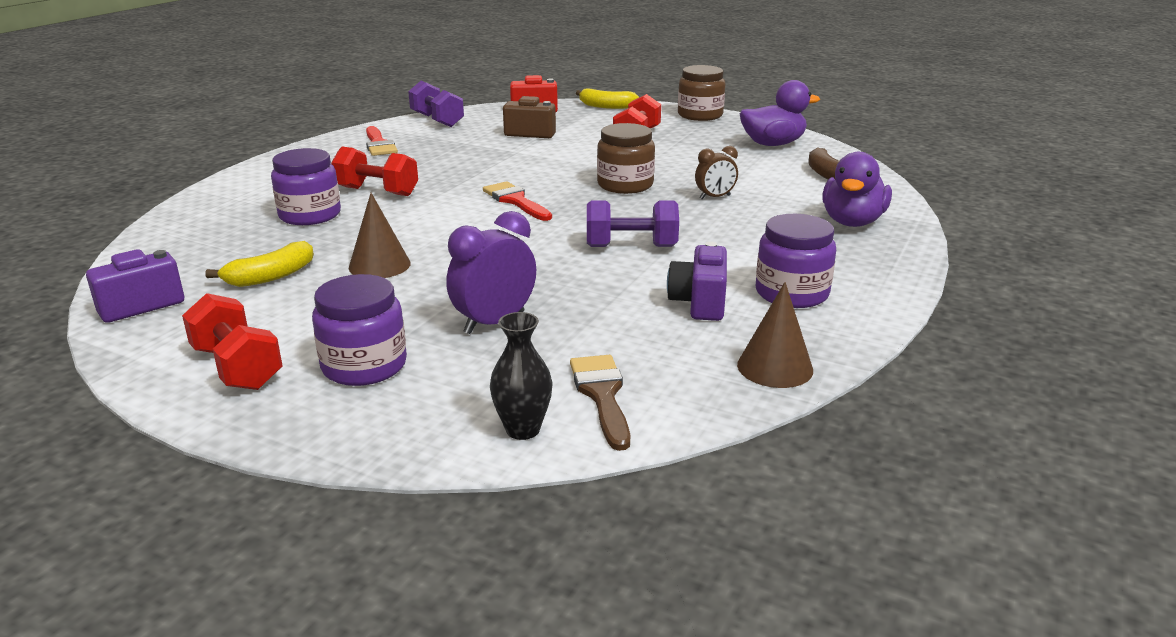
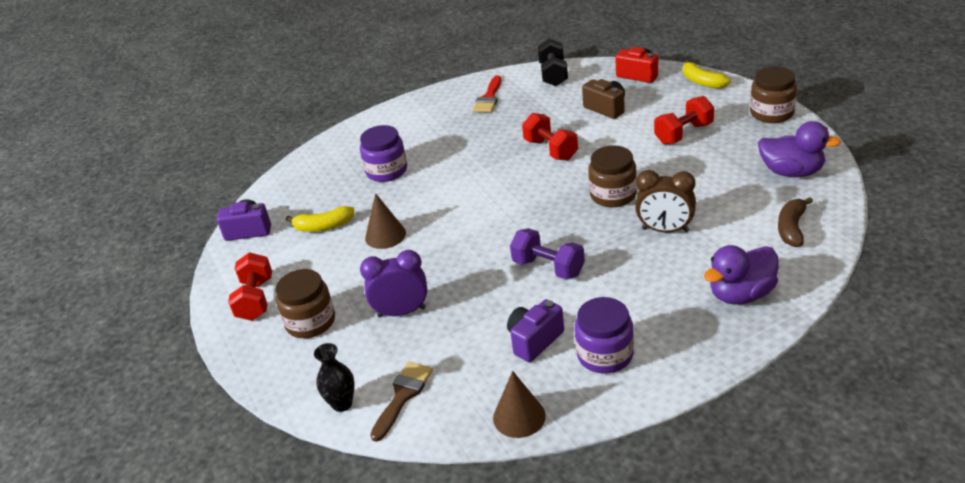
camera: 40 degrees right, 10 degrees up
(364, 366) = (310, 322): purple jar -> brown jar
(377, 191) = (443, 156): red dumbbell -> red dumbbell (551, 150)
(437, 120) = (553, 74): purple dumbbell -> black dumbbell
(515, 201) = (520, 192): red brush -> none
(715, 197) = (665, 230): brown clock -> brown clock, size x1.61

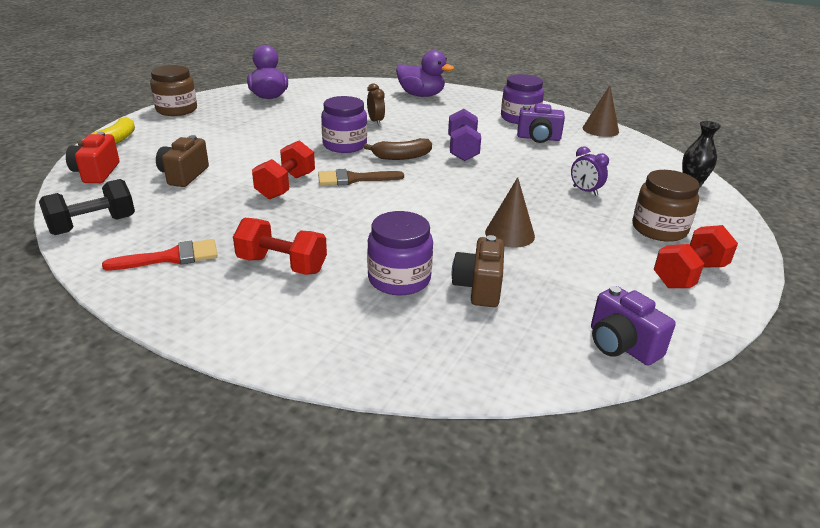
camera: 130 degrees left, 5 degrees down
(323, 226) = (543, 282): yellow banana -> none
(347, 198) = (479, 287): none -> brown camera
(401, 312) = (585, 191): purple clock -> purple clock, size x0.62
(403, 396) = (648, 165): brown brush -> brown brush (353, 179)
(613, 195) = (345, 145): brown jar -> purple jar
(665, 230) = (375, 121): brown clock -> brown clock, size x0.62
(683, 133) = (225, 135): red dumbbell -> red dumbbell (282, 265)
(791, 228) = (340, 91): brown banana -> brown banana (401, 157)

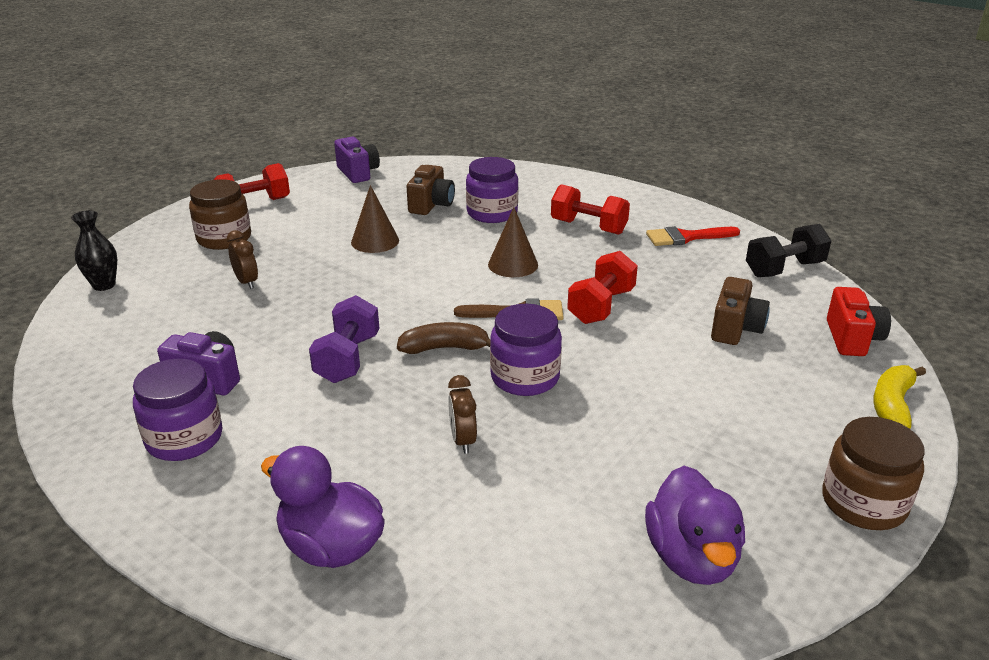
camera: 170 degrees left, 0 degrees up
(585, 191) = (246, 282): purple clock -> brown clock
(600, 129) = (76, 396): brown cone -> brown cone (513, 264)

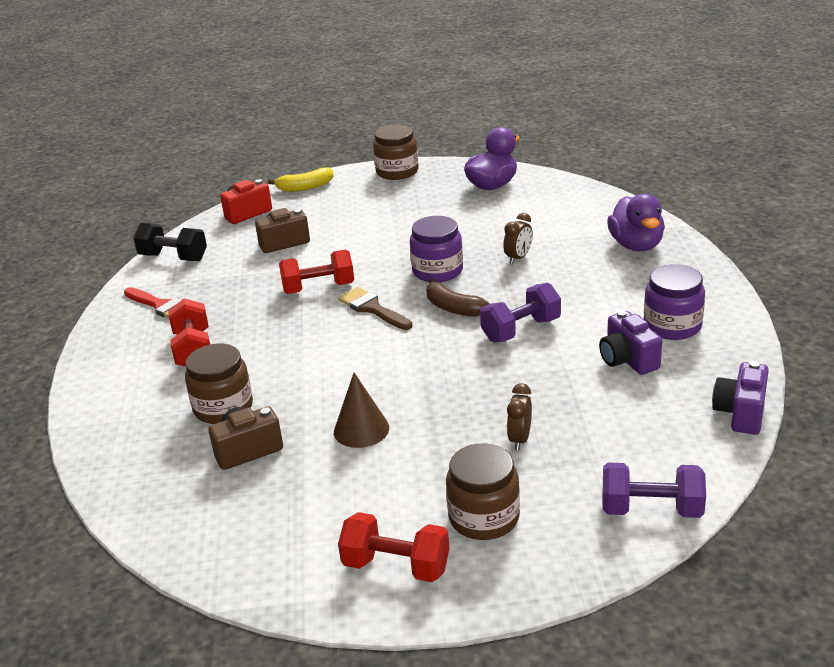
camera: 130 degrees left, 0 degrees up
(104, 285) = (651, 509): black vase -> purple dumbbell
(358, 173) = (223, 557): purple camera -> purple camera (740, 413)
(492, 213) = (223, 407): purple jar -> brown jar
(513, 264) = (307, 346): brown cone -> none

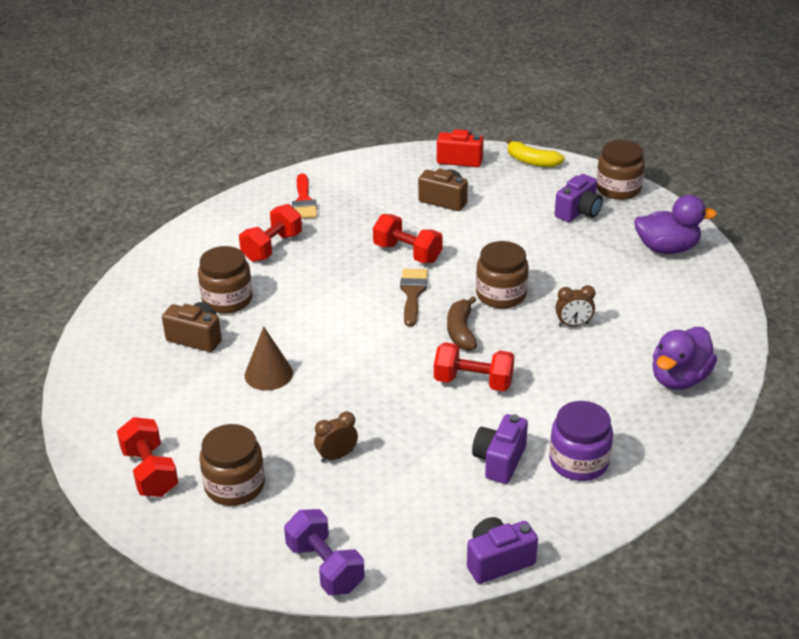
camera: 45 degrees right, 5 degrees up
(173, 257) = (364, 167): black dumbbell -> none
(396, 197) = (578, 212): none -> purple camera
(437, 271) = (501, 294): purple jar -> brown jar
(521, 330) = (473, 382): purple dumbbell -> red dumbbell

